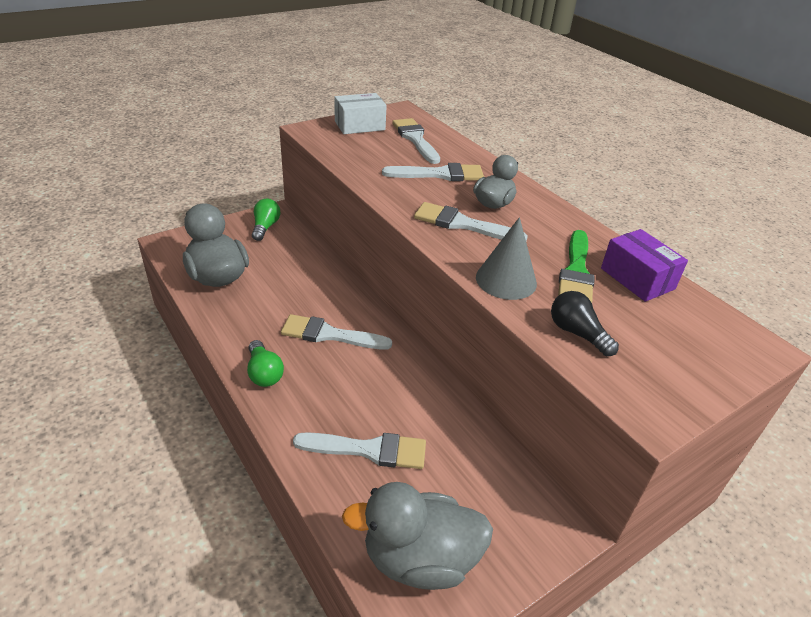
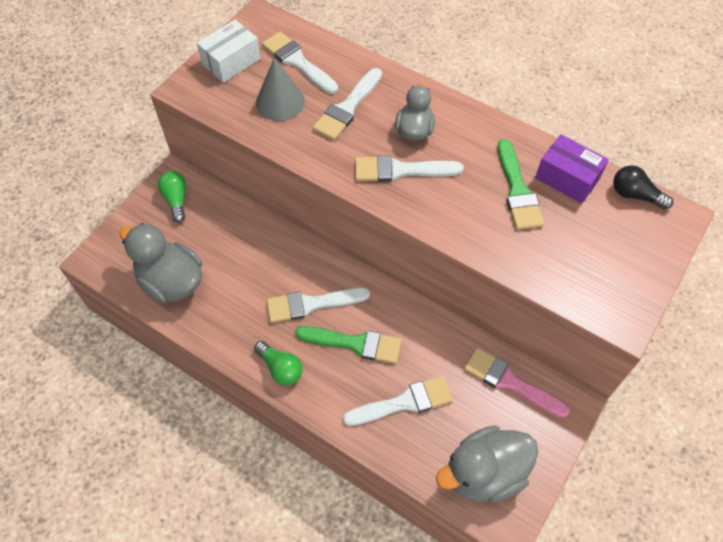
camera: 20 degrees left, 20 degrees up
(351, 380) = (355, 343): none -> green brush
(440, 174) = (347, 108): white brush -> white brush turned 150 degrees clockwise
(500, 477) = (510, 382): none -> pink brush
(506, 280) = (467, 225): grey cone -> grey cone (280, 102)
(577, 333) = (544, 262): black light bulb -> black light bulb (635, 195)

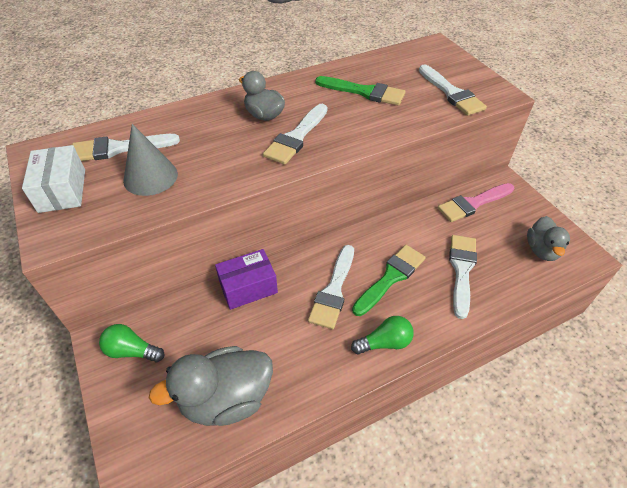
camera: 60 degrees left, 10 degrees down
(347, 108) = (203, 140): white brush -> white brush (451, 93)
(484, 473) = (541, 250): grey duck -> grey duck, size x0.62
(567, 178) = (372, 69): purple box -> purple box (248, 287)
(635, 195) = (407, 51): black light bulb -> none

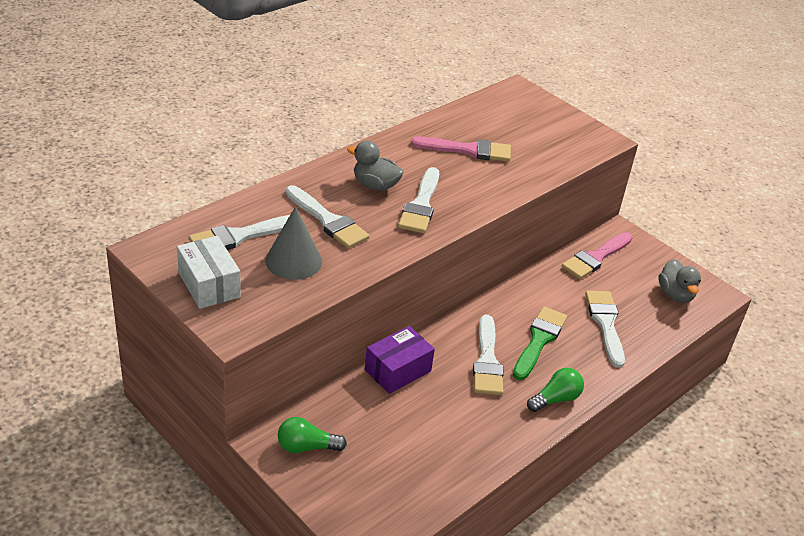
camera: 20 degrees left, 10 degrees down
(226, 398) = (425, 470): grey duck -> none
(364, 92) = (468, 150): green brush -> pink brush
(451, 93) = (556, 143): white brush -> white brush (328, 221)

